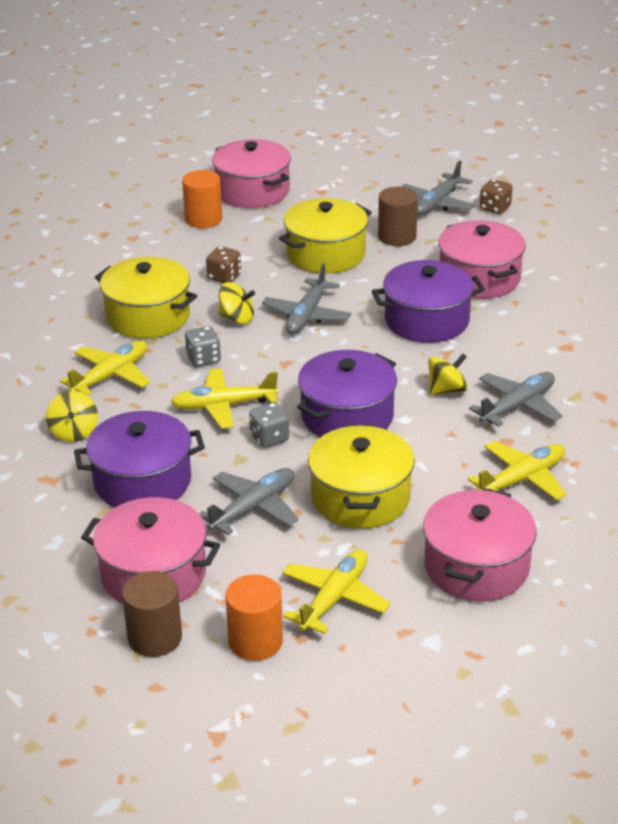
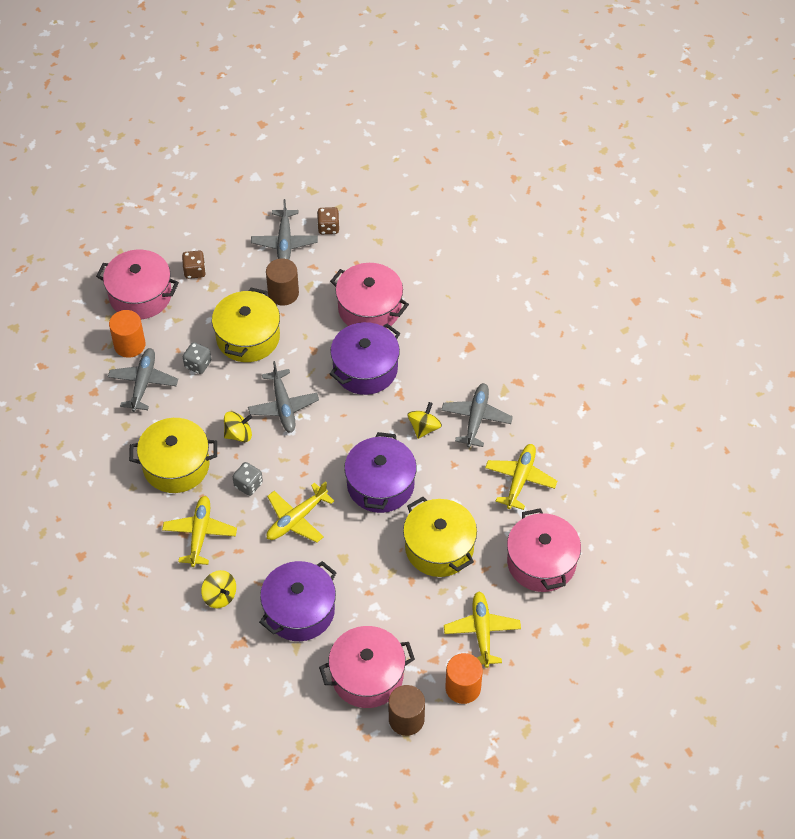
camera: 35 degrees left, 20 degrees up
(224, 277) = (196, 398): brown dice -> brown dice (194, 271)
(253, 508) = (383, 592): grey plane -> grey plane (143, 383)
(269, 438) = (347, 530): grey dice -> grey dice (198, 364)

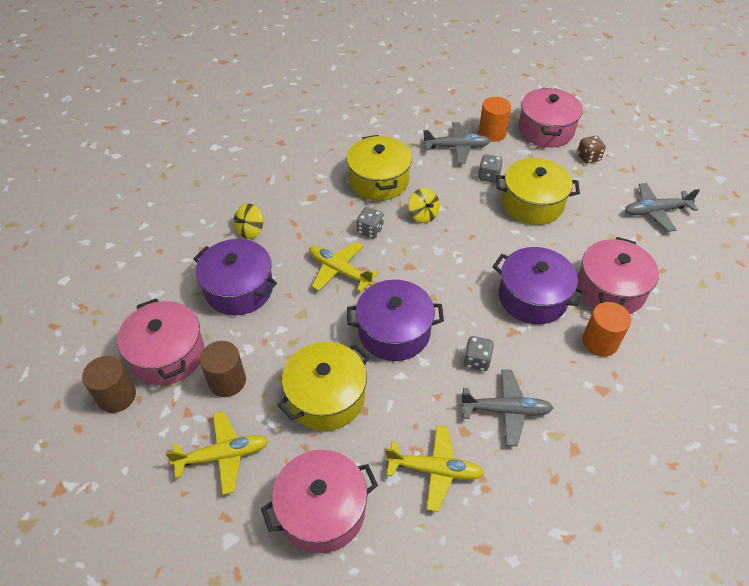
camera: 80 degrees right, 5 degrees down
(200, 534) = (312, 207): yellow plane -> none
(283, 293) = (595, 220): brown cylinder -> brown cylinder (227, 381)
(283, 406) = (464, 241): grey plane -> none
(328, 227) = (694, 241): brown dice -> none
(424, 428) = (476, 360): yellow spinning top -> grey dice
(463, 687) = (152, 445): orange cylinder -> orange cylinder (600, 342)

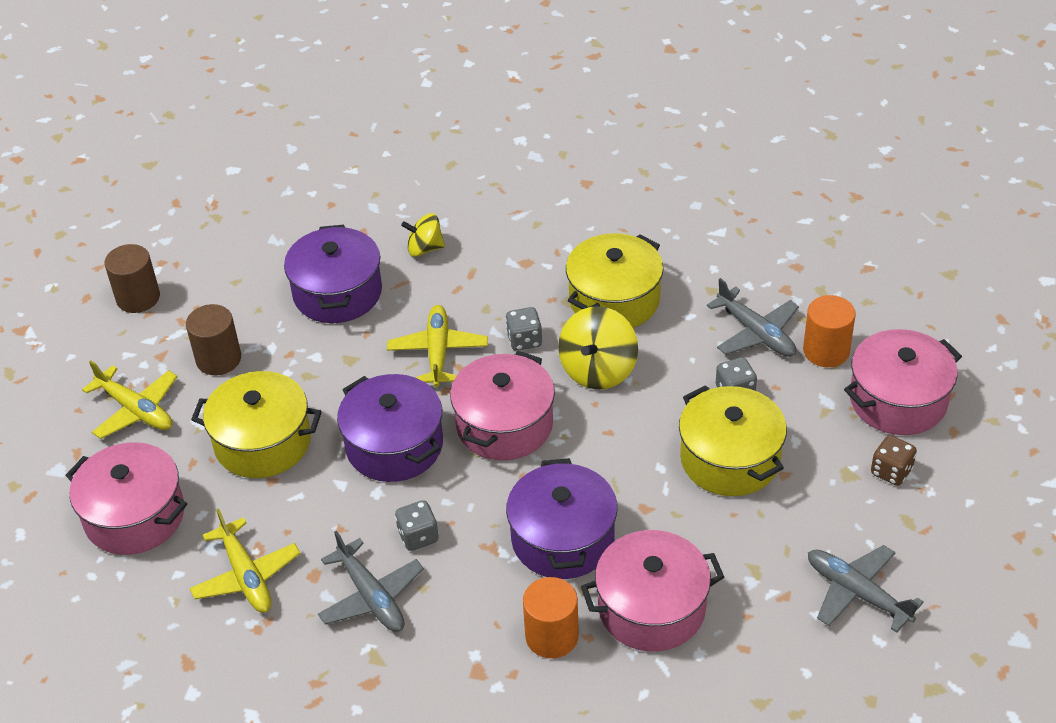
camera: 55 degrees right, 5 degrees down
(167, 354) = (212, 298): pink pot -> pink pot (504, 425)
(423, 215) = (598, 370): yellow spinning top -> yellow spinning top, size x1.59

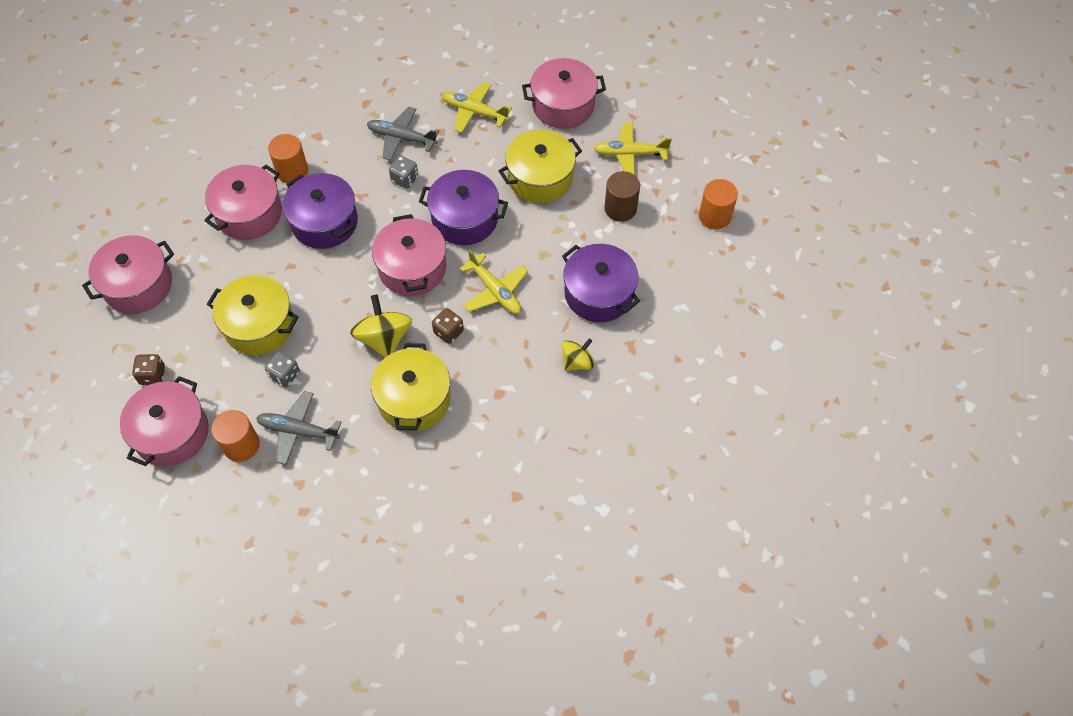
camera: 140 degrees right, 15 degrees up
(138, 298) = (714, 216): brown cylinder -> orange cylinder
(524, 340) = (448, 332): grey dice -> brown dice
(857, 593) = (138, 285): grey plane -> pink pot

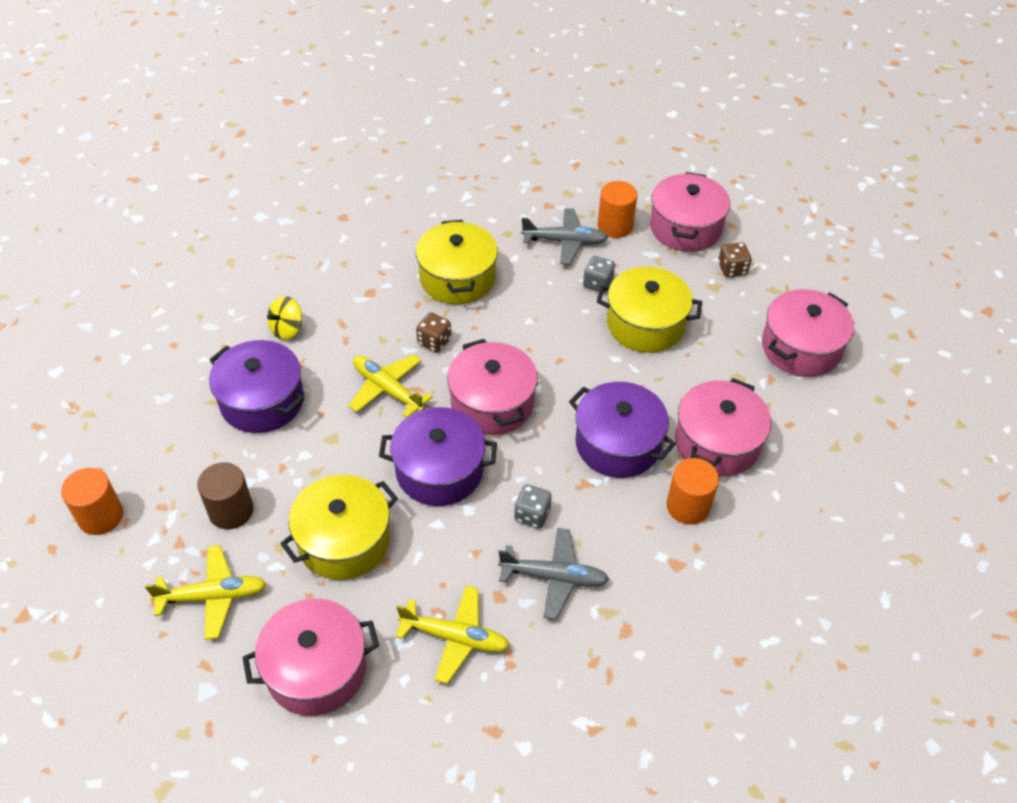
camera: 170 degrees right, 10 degrees down
(384, 338) = (504, 327): yellow spinning top -> none

